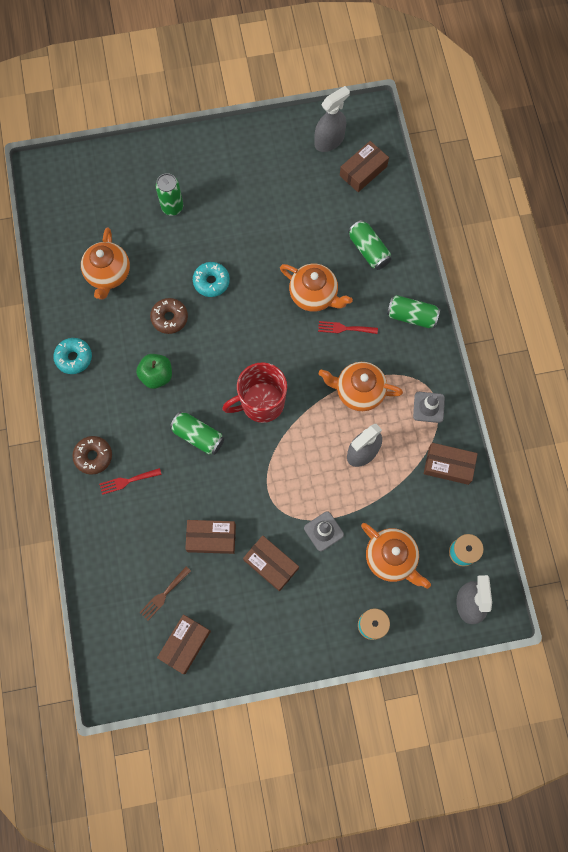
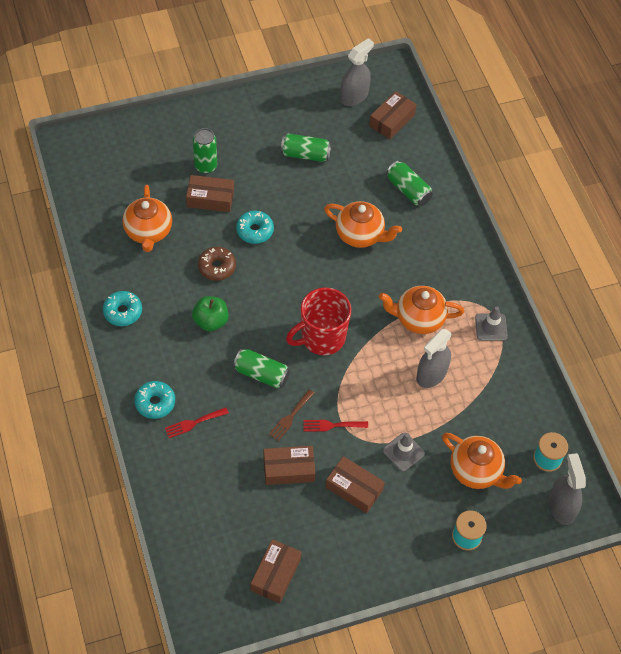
camera: 10 degrees left, 15 degrees down
(93, 456) = (155, 403): brown donut -> turquoise donut
(164, 595) = (246, 528): brown fork -> brown fork (290, 417)
(344, 328) = (395, 262): red fork -> red fork (332, 425)
(411, 316) = (460, 246): green can -> green can (305, 154)
(448, 465) = (519, 379): brown box -> brown box (210, 199)

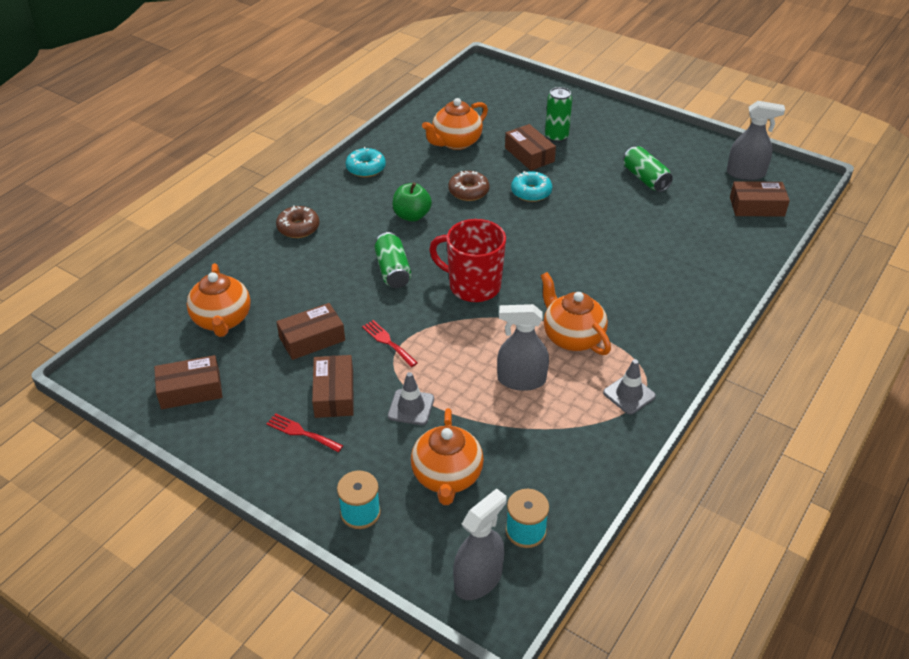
camera: 55 degrees right, 15 degrees down
(155, 403) = (298, 228): turquoise donut -> brown donut
(193, 423) = (301, 258): red fork -> red fork (301, 432)
(289, 469) = (312, 339): brown box -> brown box turned 75 degrees counterclockwise
(290, 417) = (368, 311): brown fork -> none
(360, 235) = (611, 252): orange teapot -> orange teapot (222, 320)
(408, 190) = (700, 255): green can -> none

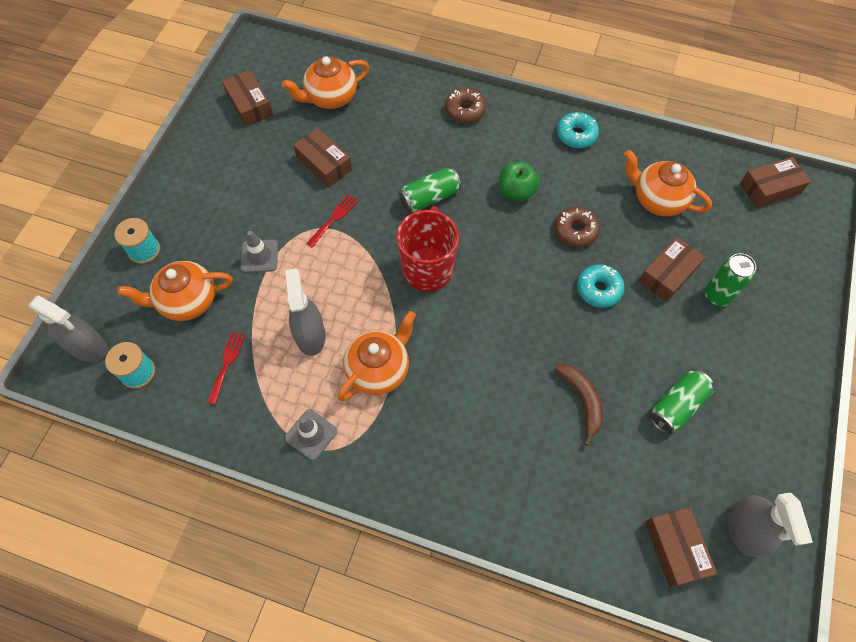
camera: 75 degrees right, 20 degrees up
(301, 432) = (218, 188): red fork -> red fork (227, 363)
(334, 394) = (264, 197): brown box -> brown box (770, 188)
(630, 224) = (582, 400): none -> brown banana

